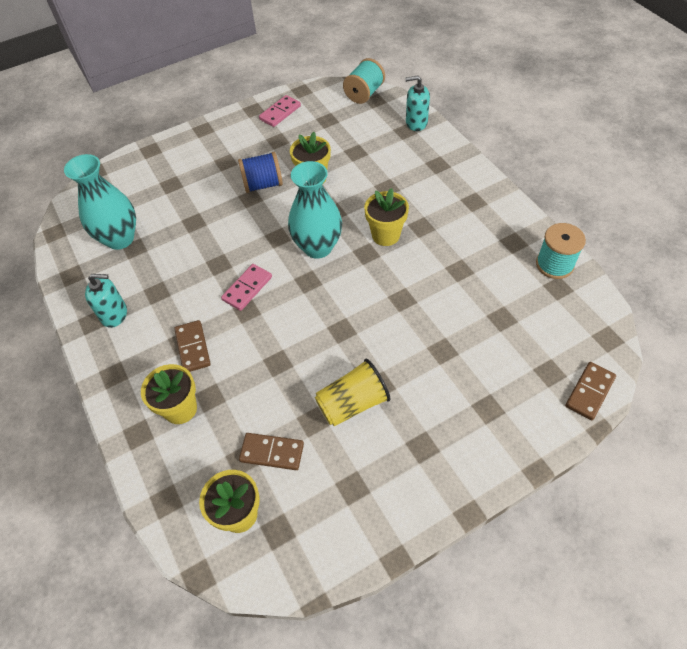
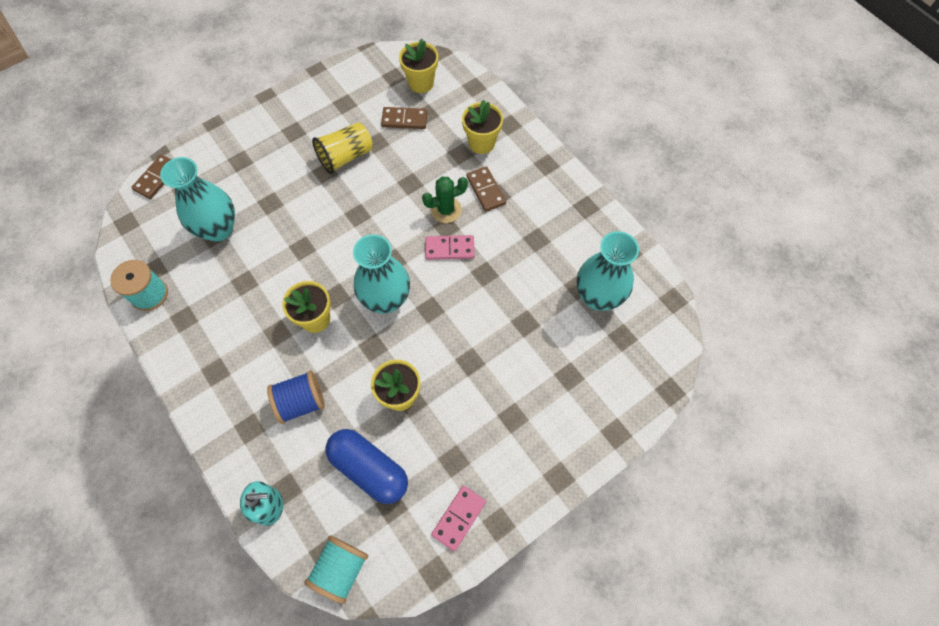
camera: 170 degrees right, 10 degrees up
(114, 314) = (567, 215): turquoise soap dispenser -> none
(243, 328) = (446, 210): none -> green cactus
(247, 288) = (449, 248): pink domino -> pink domino turned 60 degrees clockwise
(263, 184) = (459, 382): blue spool -> blue spool (301, 402)
(342, 138) = (369, 469): none -> blue capsule
(497, 324) = (218, 229): none -> turquoise vase

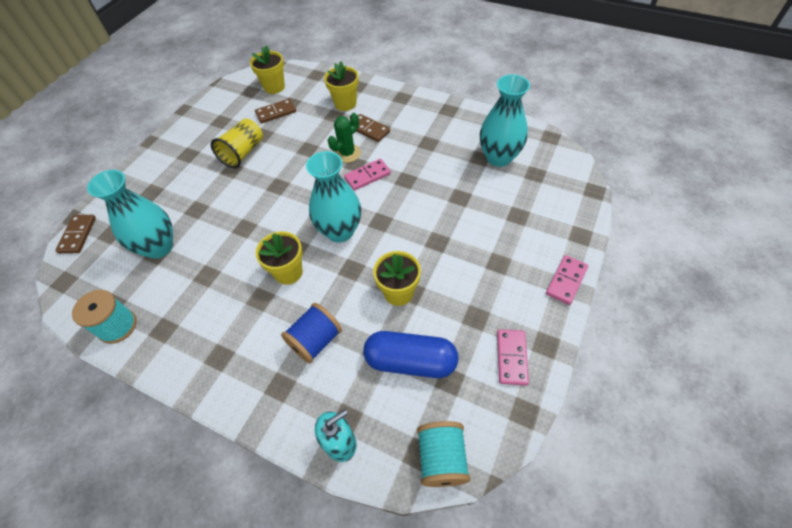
camera: 25 degrees left, 10 degrees down
(564, 473) = (566, 281): none -> pink domino

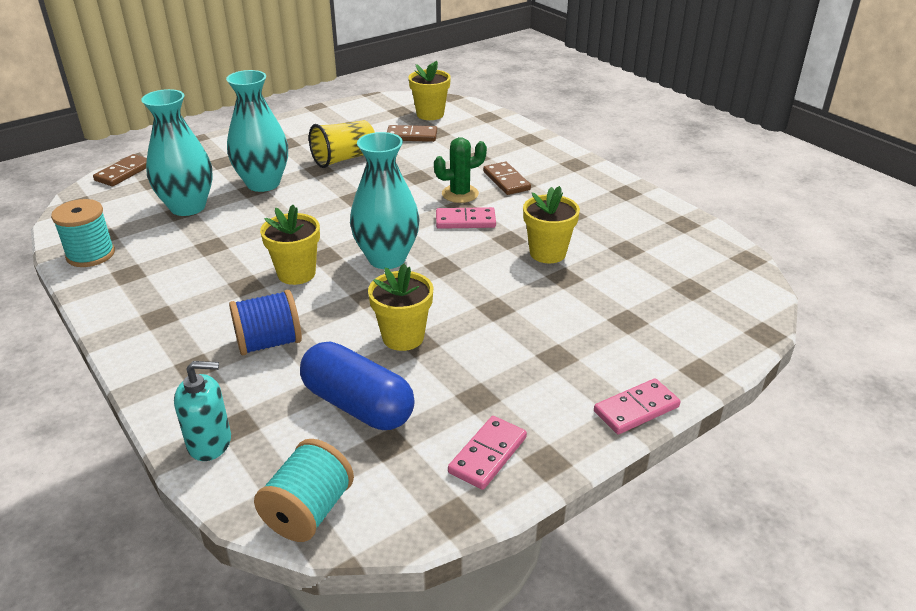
camera: 25 degrees right, 20 degrees down
(345, 103) = (499, 150): yellow flower pot -> yellow flower pot (547, 253)
(498, 157) = (652, 256): turquoise vase -> turquoise vase (263, 183)

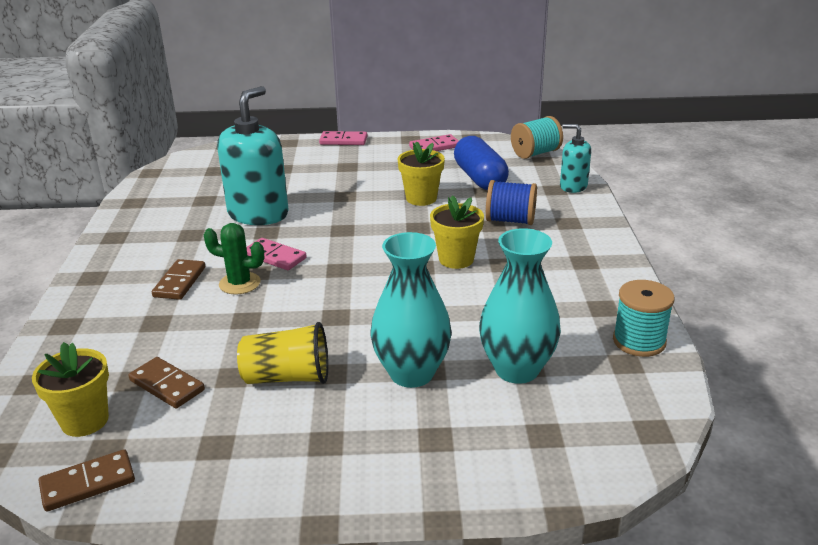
camera: 145 degrees left, 5 degrees down
(124, 173) = (582, 472): brown domino -> brown domino (88, 483)
(387, 258) = (375, 248): turquoise vase -> none
(547, 253) = (258, 214): yellow flower pot -> turquoise soap dispenser

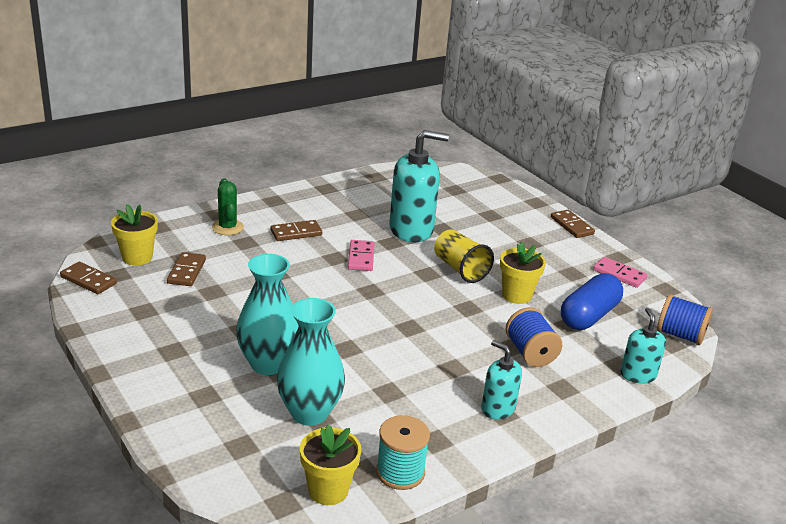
camera: 55 degrees right, 0 degrees up
(239, 283) = (315, 256): green cactus -> green cactus (227, 227)
(287, 377) = (226, 313): yellow cup -> yellow cup (460, 269)
(343, 141) = (571, 226): pink domino -> brown domino
(456, 259) = (437, 341): yellow flower pot -> yellow flower pot (328, 490)
(535, 153) = (680, 335): turquoise spool -> blue spool
(577, 261) = (498, 408): none -> turquoise soap dispenser

